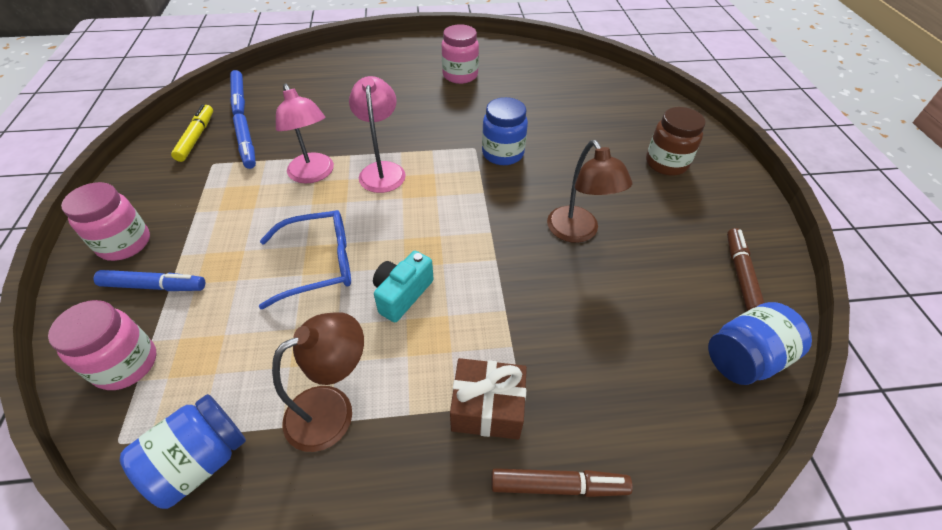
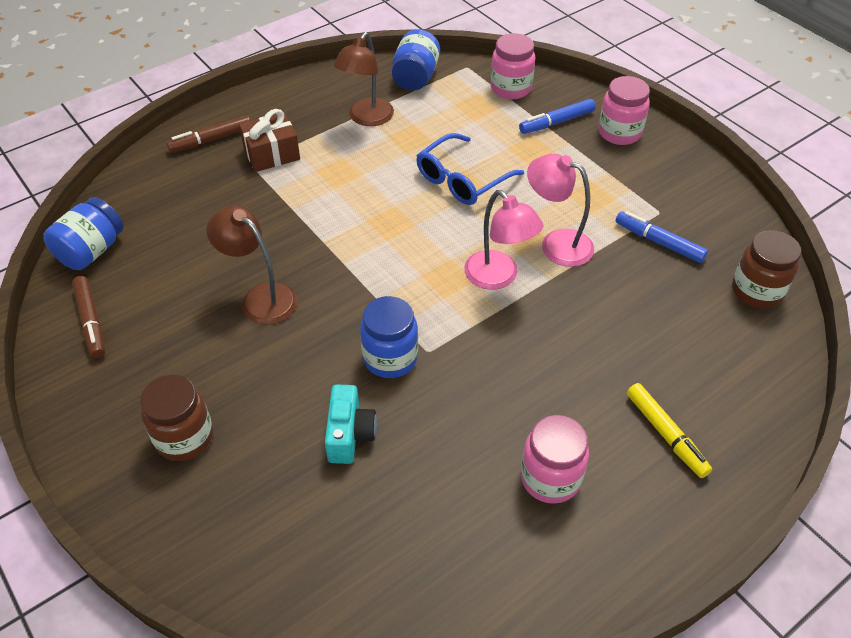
camera: 150 degrees right, 0 degrees up
(196, 137) = (717, 228): yellow marker -> yellow marker (665, 434)
(239, 99) = (756, 291): blue marker -> brown jar
(402, 294) = (379, 187): turquoise camera -> turquoise camera (349, 434)

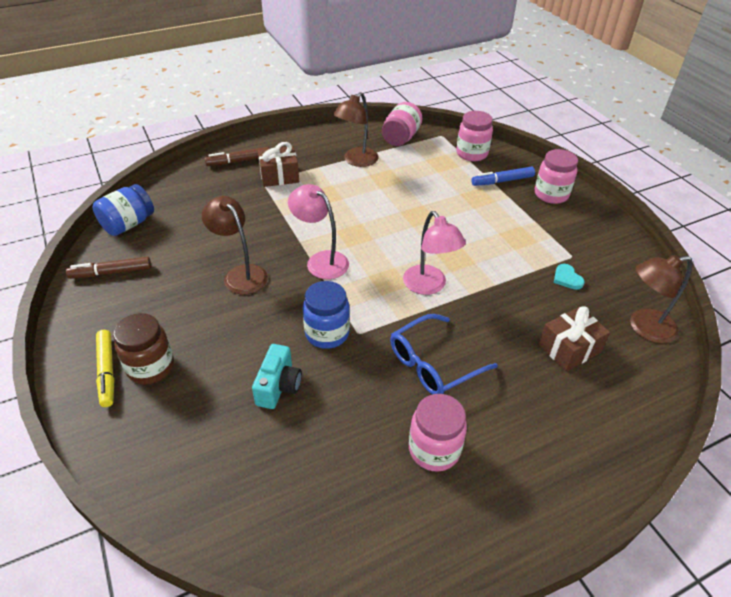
camera: 10 degrees right, 5 degrees down
(91, 321) = (111, 273): brown marker -> brown marker turned 90 degrees clockwise
(415, 77) = (401, 138): blue jar -> pink jar
(462, 179) = (418, 212): blue glasses -> blue glasses (434, 364)
(556, 243) = (482, 268): pink lamp -> pink lamp (321, 260)
(659, 242) = (567, 278): blue marker -> turquoise heart
(665, 434) = (542, 430): yellow marker -> yellow marker (107, 371)
(677, 330) = (569, 348): none -> brown gift
(756, 291) = (644, 328): brown jar -> brown lamp

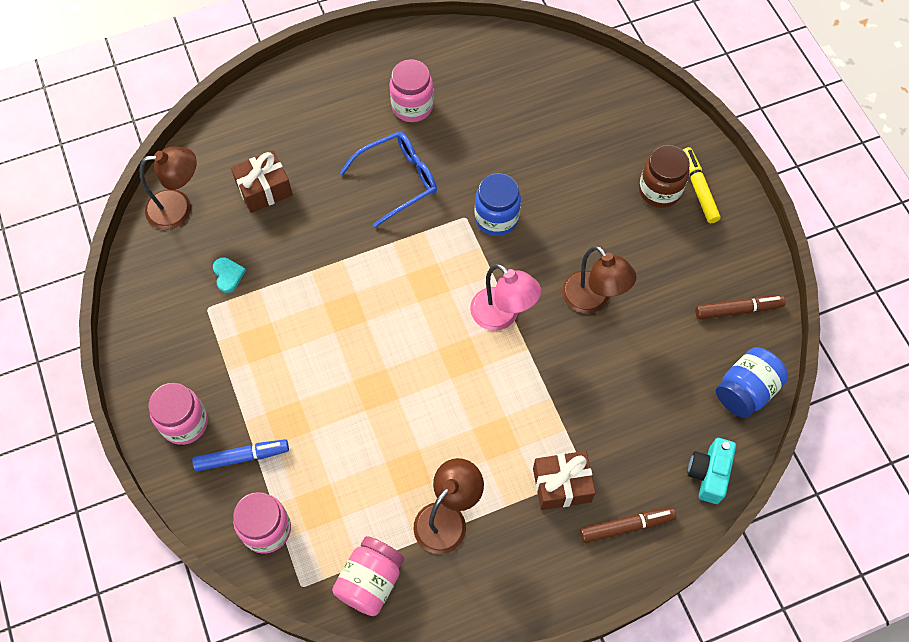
camera: 175 degrees left, 20 degrees up
(278, 386) = (540, 166): turquoise camera -> turquoise camera (708, 474)
(429, 286) = (384, 272): pink lamp -> none

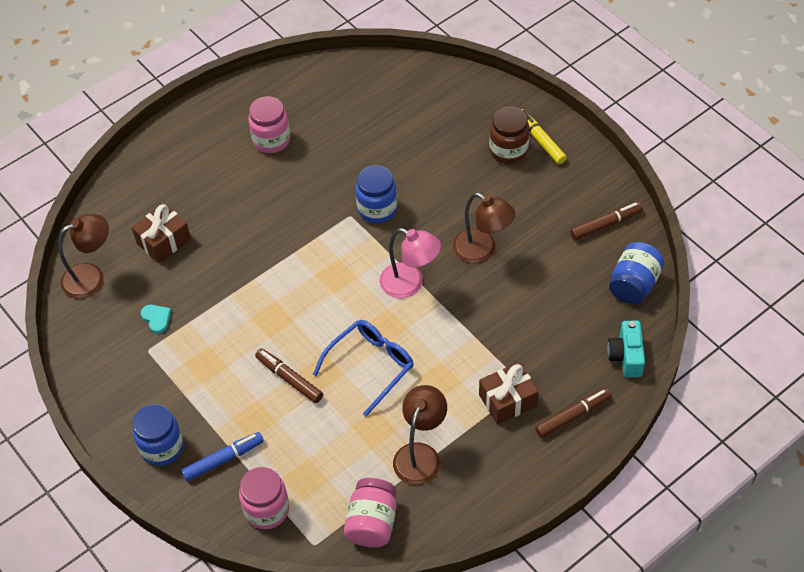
camera: 15 degrees left, 10 degrees down
(184, 423) = (162, 447): pink jar -> blue jar
(340, 386) = (289, 379): none -> brown marker
(397, 180) = (280, 202): blue glasses -> blue glasses (370, 366)

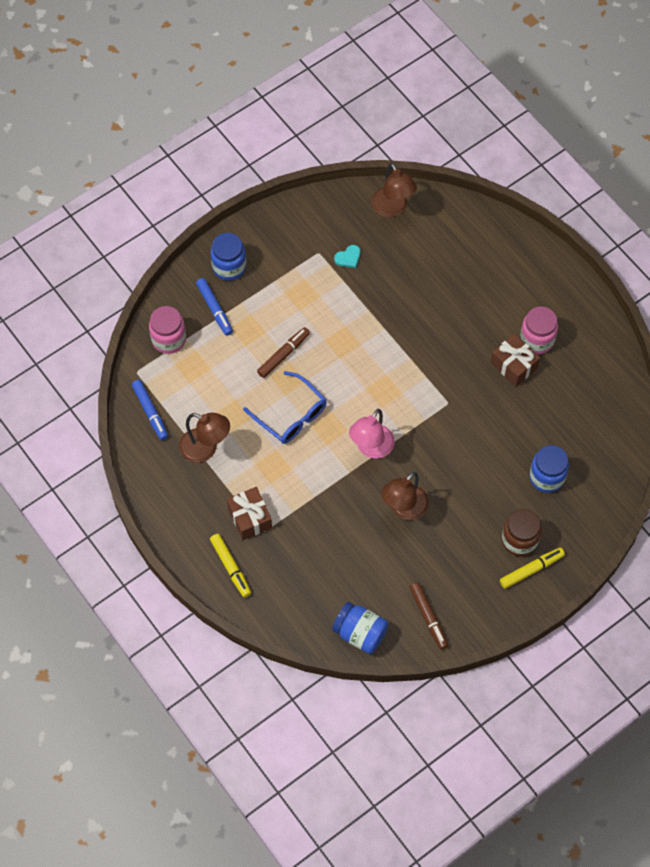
camera: 90 degrees right, 10 degrees up
(163, 241) = (426, 259): brown gift -> brown gift (513, 365)
(372, 523) = (150, 412): pink jar -> blue marker
(377, 209) = (454, 425): blue jar -> blue jar (547, 477)
(573, 416) = (230, 567): brown marker -> yellow marker
(626, 356) = (285, 617): turquoise camera -> none

